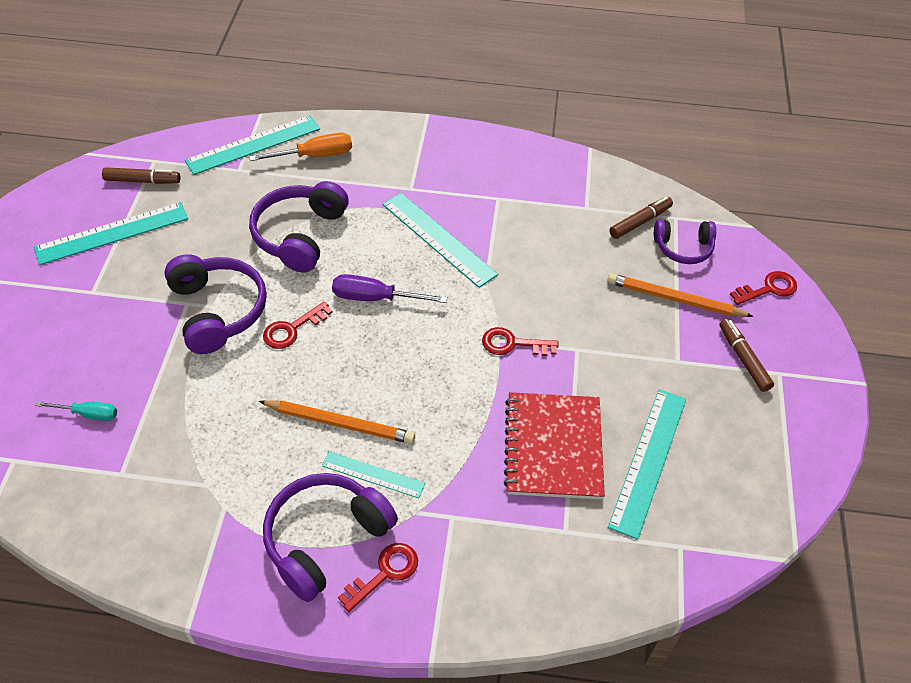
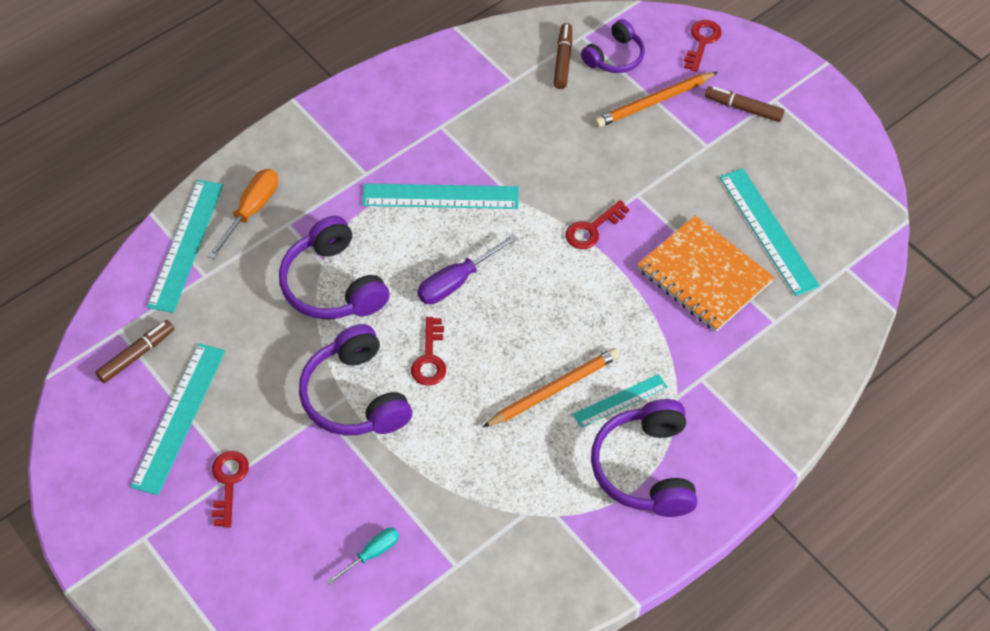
camera: 45 degrees left, 5 degrees up
(218, 311) = (355, 396): purple headphones -> purple headphones turned 135 degrees counterclockwise
(385, 573) = (707, 451): red key -> red key (228, 483)
(553, 447) = (704, 275): red notebook -> orange notebook

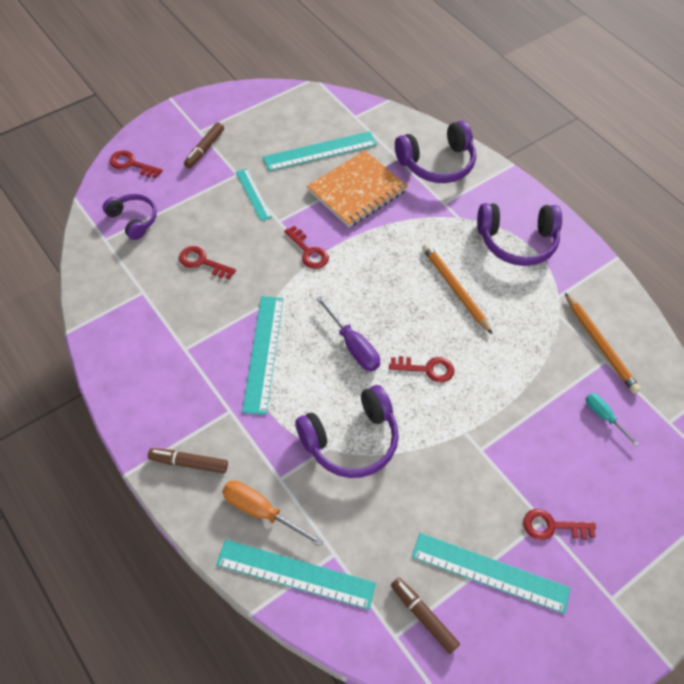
camera: 90 degrees left, 0 degrees up
(355, 396) = (464, 425): purple headphones -> purple headphones (437, 163)
(561, 127) = (202, 262): none -> red key
(563, 60) = (129, 255): brown marker -> brown marker (189, 463)
(620, 401) = (463, 250): turquoise ruler -> turquoise ruler (253, 194)
(654, 102) = (187, 200): orange pencil -> orange pencil (600, 345)

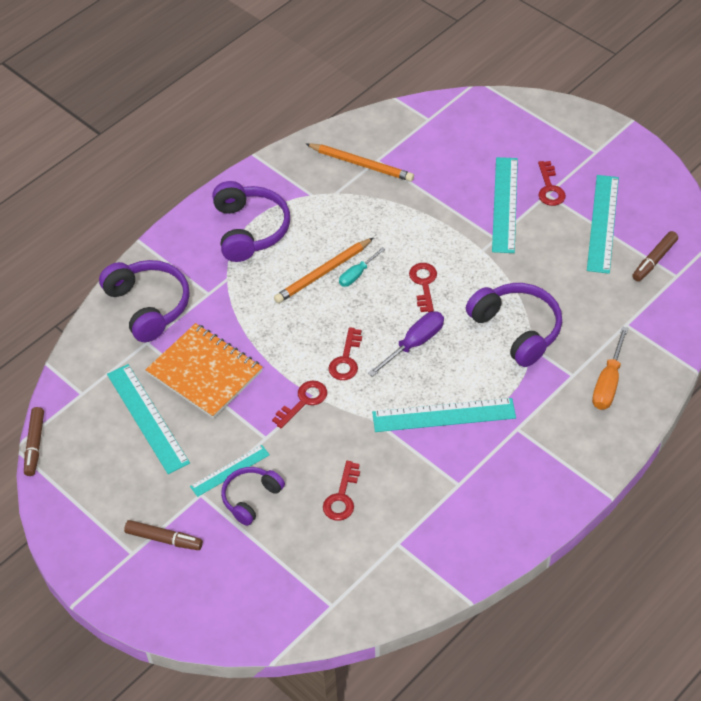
camera: 95 degrees left, 5 degrees down
(131, 164) = (204, 614): red key -> red key (346, 359)
(133, 220) = (295, 584): purple headphones -> purple headphones (251, 498)
(189, 463) = (581, 448): brown marker -> brown marker (35, 445)
(295, 574) = (653, 347): turquoise ruler -> turquoise ruler (505, 204)
(600, 345) = (361, 164): orange pencil -> orange pencil turned 60 degrees clockwise
(603, 416) = (436, 160): turquoise screwdriver -> turquoise screwdriver (357, 274)

